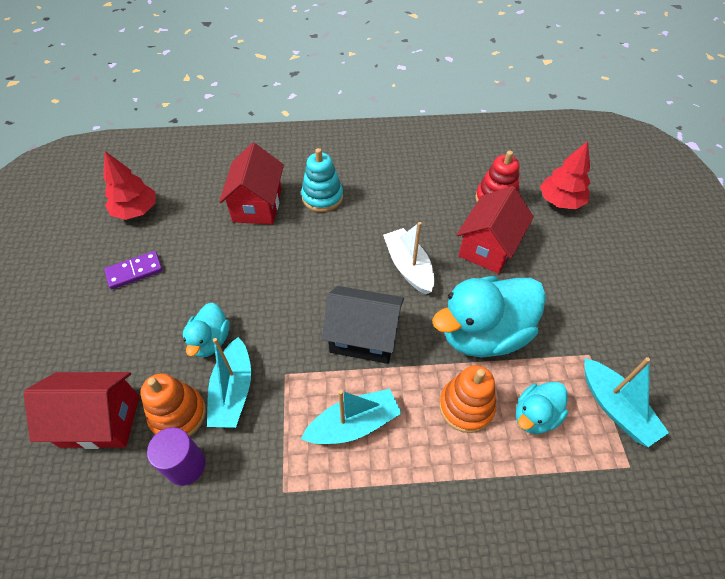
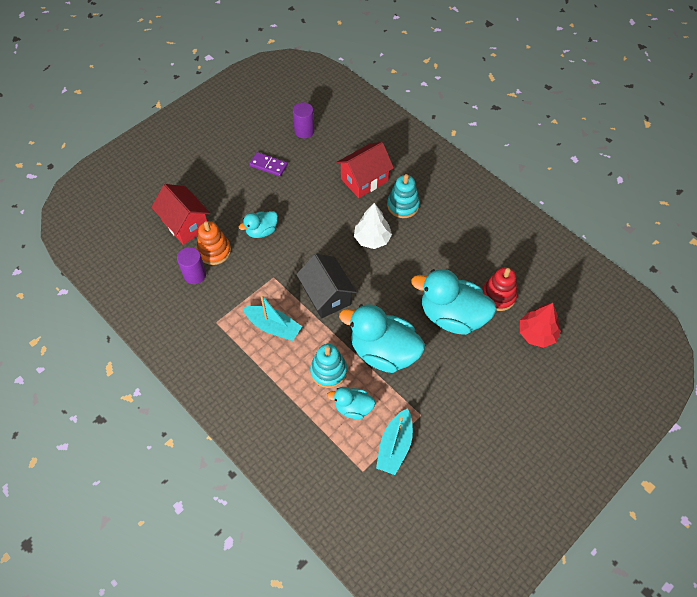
camera: 50 degrees right, 5 degrees up
(136, 210) = (304, 131): red tree -> purple cylinder
(233, 391) = (245, 263): turquoise boat -> none
(334, 247) = (372, 239): none -> white tree
(408, 267) = (394, 285): white boat -> none
(466, 406) = (328, 371): orange stacking toy -> turquoise stacking toy
(488, 247) = (452, 316): red house -> turquoise duck

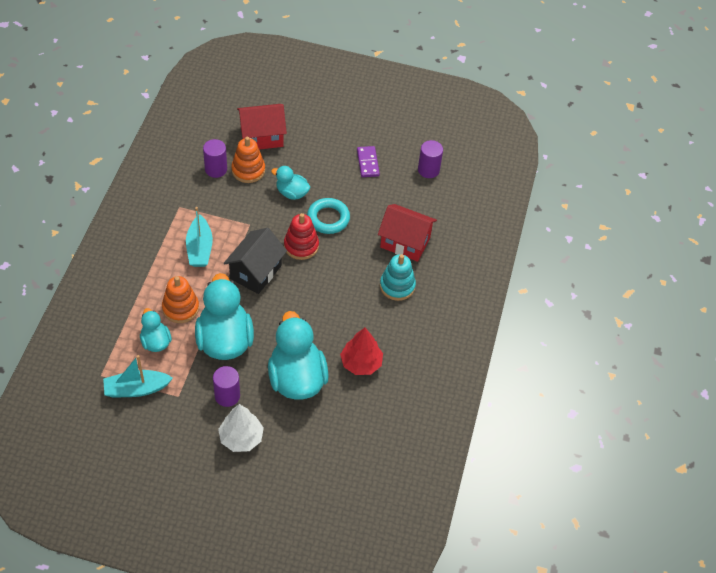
camera: 55 degrees right, 5 degrees down
(185, 224) = (262, 137): red house -> red house turned 60 degrees clockwise
(306, 218) = (328, 218): none -> turquoise ring
(328, 371) = (180, 308): turquoise stacking toy -> orange stacking toy
(372, 239) = (341, 278): white tree -> white tree (241, 438)
(441, 376) = (227, 396): none -> purple cylinder
(498, 296) = (344, 408): red stacking toy -> red stacking toy (301, 246)
(537, 334) = (322, 458): red tree -> red tree (361, 363)

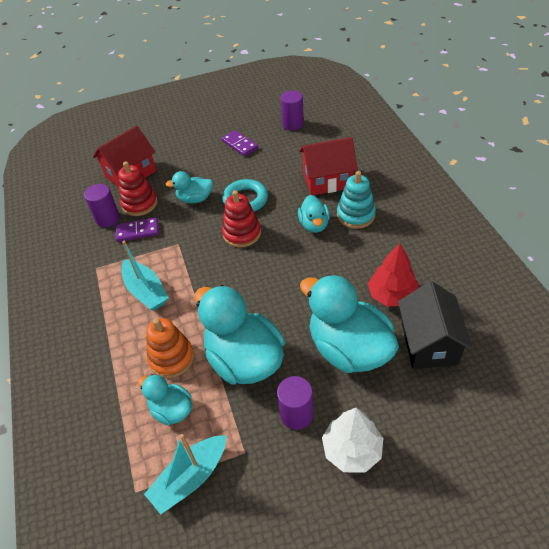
camera: 25 degrees left, 5 degrees down
(229, 194) = (137, 231): none -> purple domino
(248, 170) = (139, 203): orange stacking toy -> red stacking toy
(256, 272) = (219, 279): black house -> black house (429, 343)
(359, 273) = (314, 225): none -> turquoise duck

